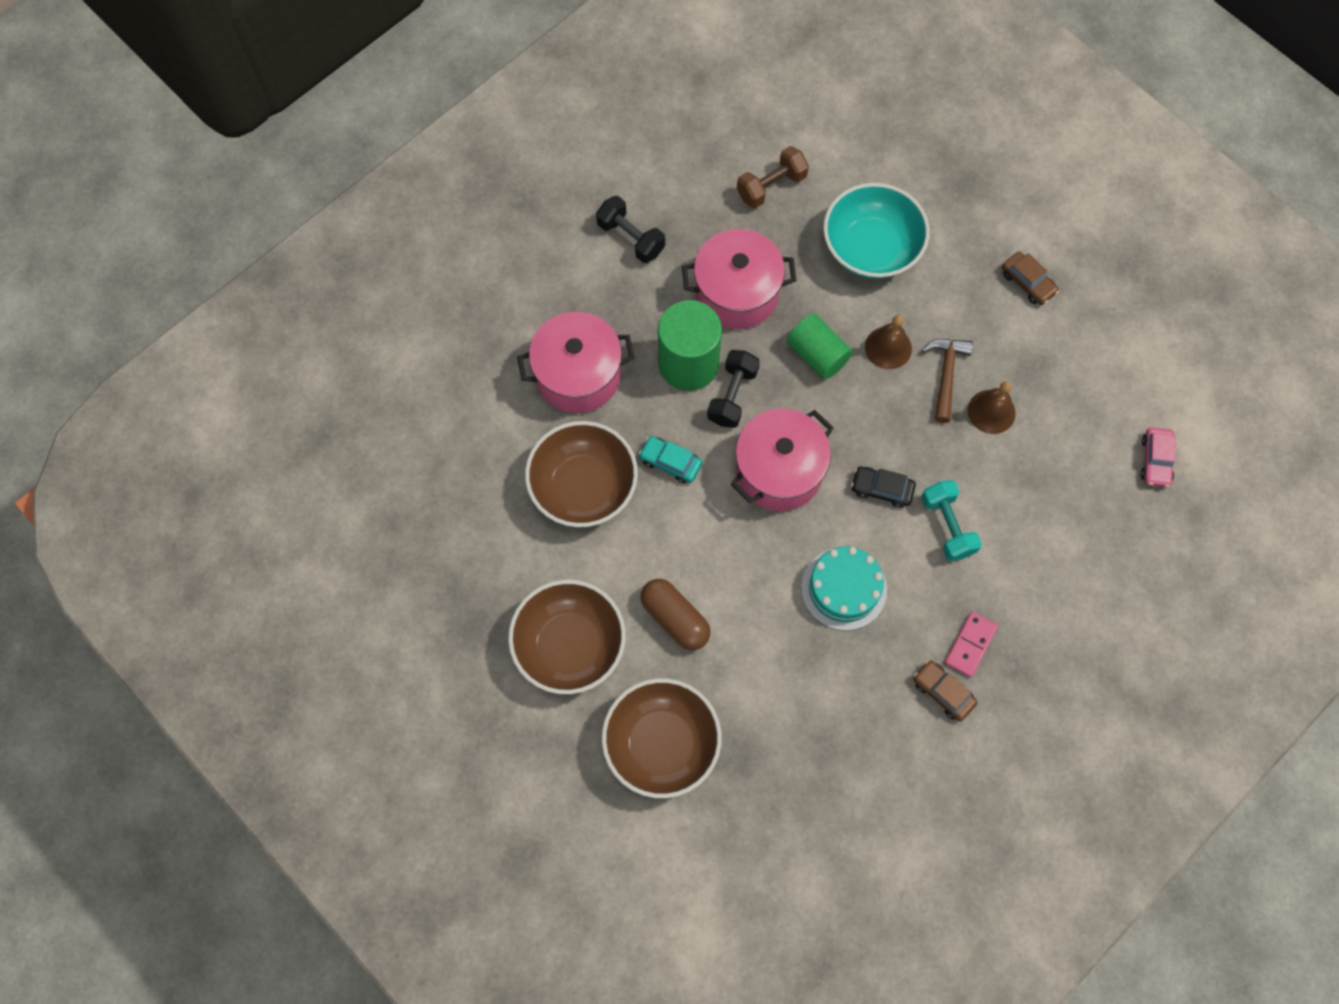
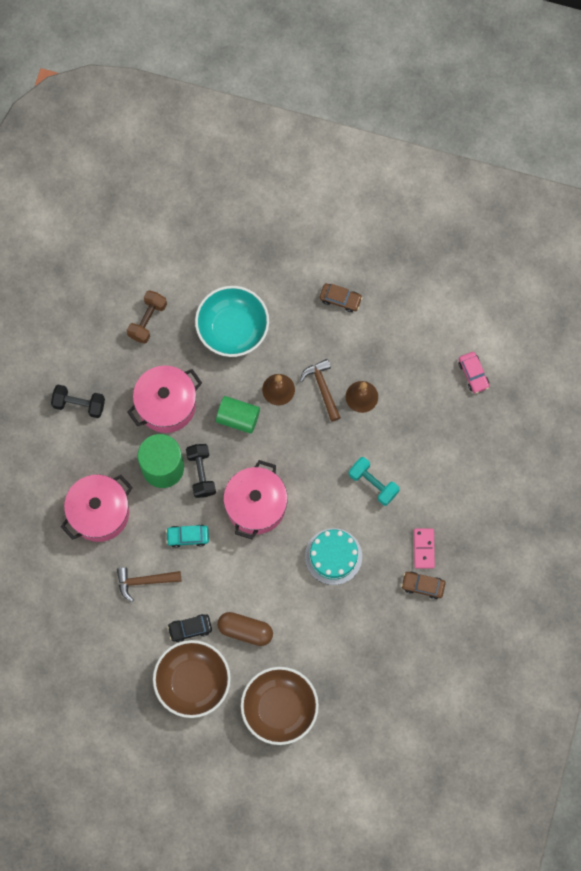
camera: 30 degrees left, 5 degrees up
(583, 486) = (144, 581): brown bowl -> brown hammer
(882, 489) = (323, 482): black car -> black car (190, 629)

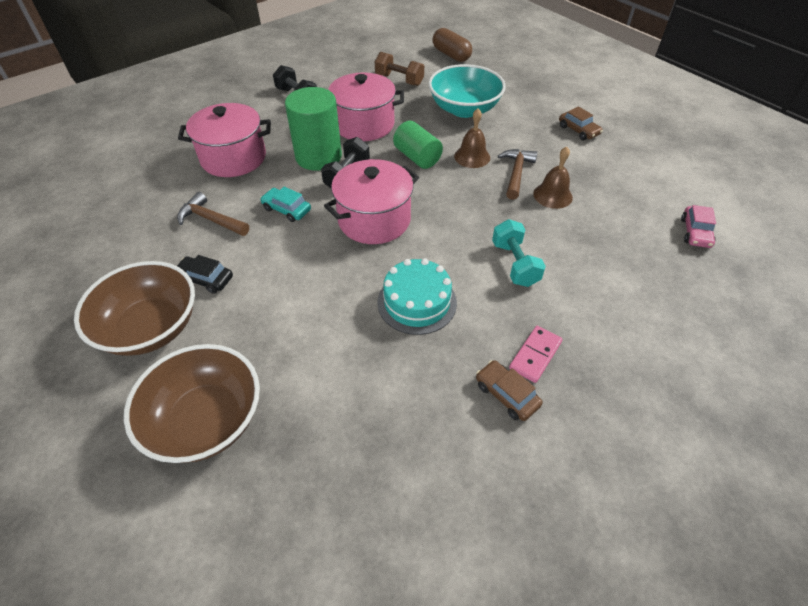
camera: 35 degrees right, 25 degrees down
(147, 320) = (399, 80): brown dumbbell -> brown dumbbell turned 60 degrees clockwise
(245, 630) = (256, 314): brown capsule -> brown capsule (451, 55)

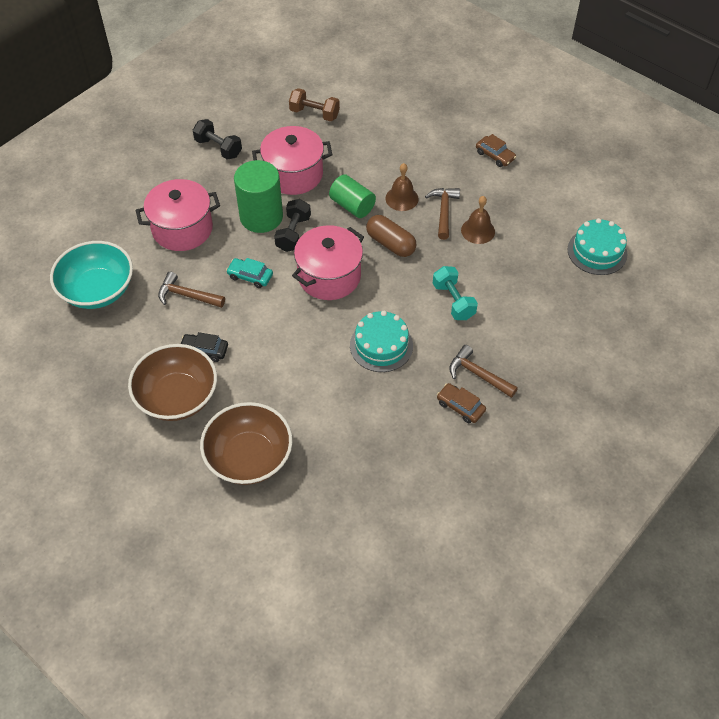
camera: 10 degrees left, 5 degrees up
(451, 55) = (360, 73): brown capsule -> brown capsule (390, 244)
(464, 109) = (385, 143): turquoise bowl -> turquoise bowl (98, 290)
(535, 355) = (478, 374): pink domino -> brown hammer
(695, 232) = (597, 251): pink car -> turquoise cake

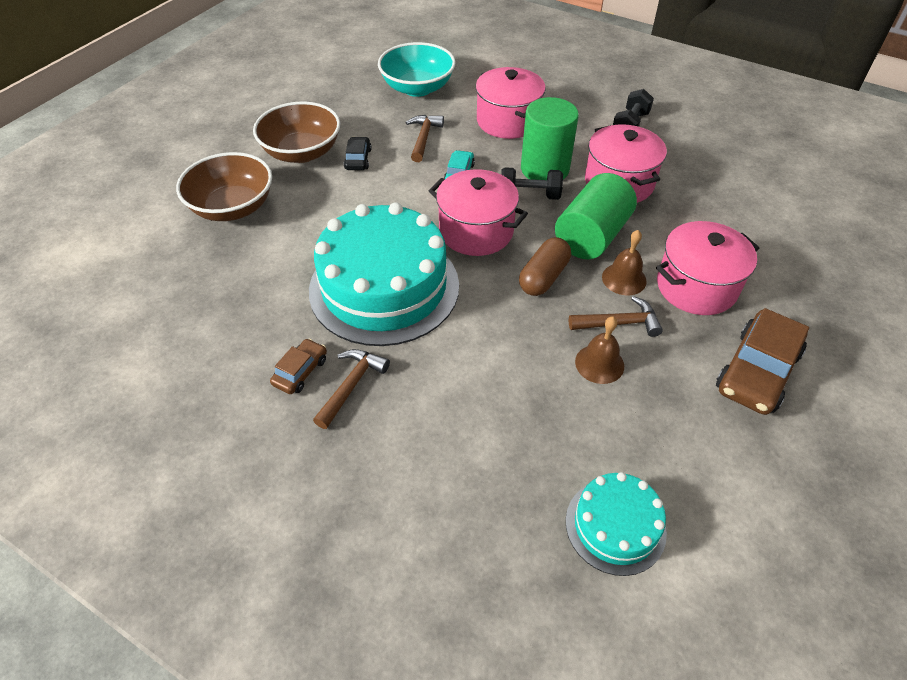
camera: 80 degrees right, 5 degrees down
(314, 114) = (726, 185): brown dumbbell -> none
(352, 206) = (591, 236): green cylinder -> green cylinder, size x1.51
(381, 345) = (384, 287): turquoise cake -> turquoise cake, size x1.96
(417, 162) = (696, 287): none -> pink pot
(453, 301) = (467, 348): turquoise dumbbell -> none
(495, 155) = (757, 371): brown car -> brown car, size x1.92

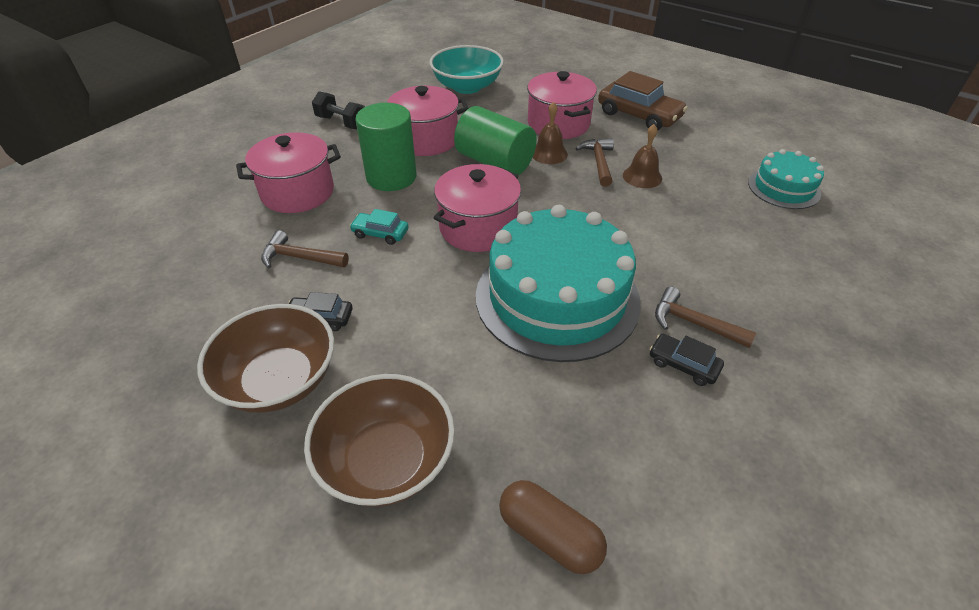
camera: 85 degrees left, 5 degrees down
(300, 371) = (683, 365): brown car -> black car
(417, 88) = (184, 259): turquoise bowl -> turquoise bowl (467, 87)
(529, 195) = (430, 190): black dumbbell -> none
(543, 277) = (545, 193): brown capsule -> brown capsule (549, 535)

